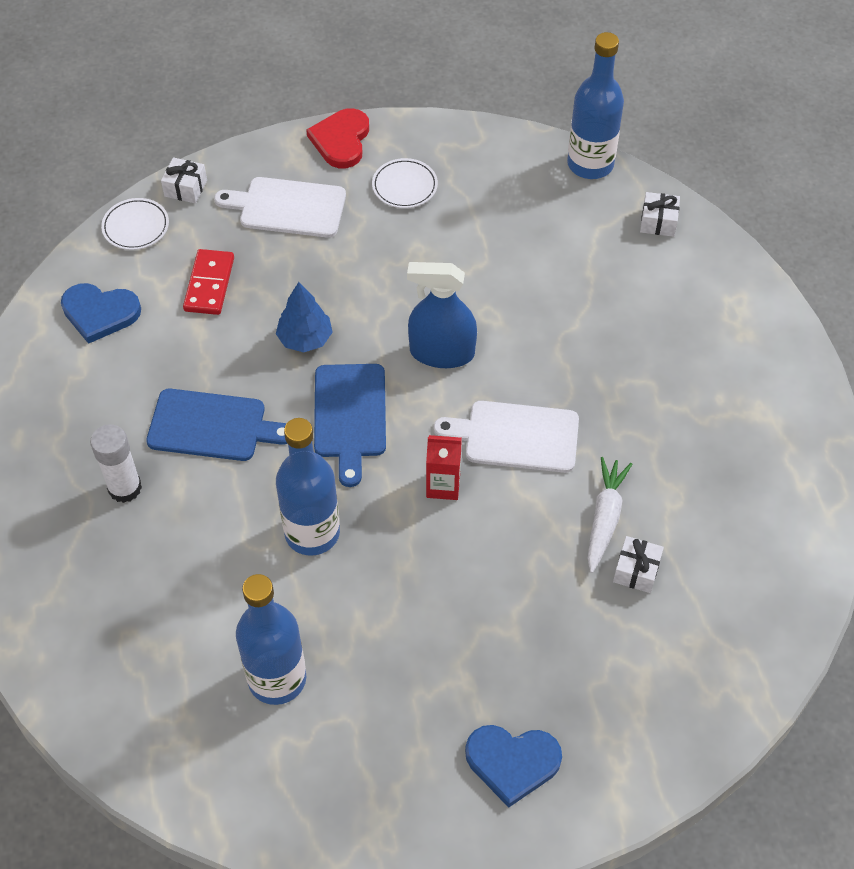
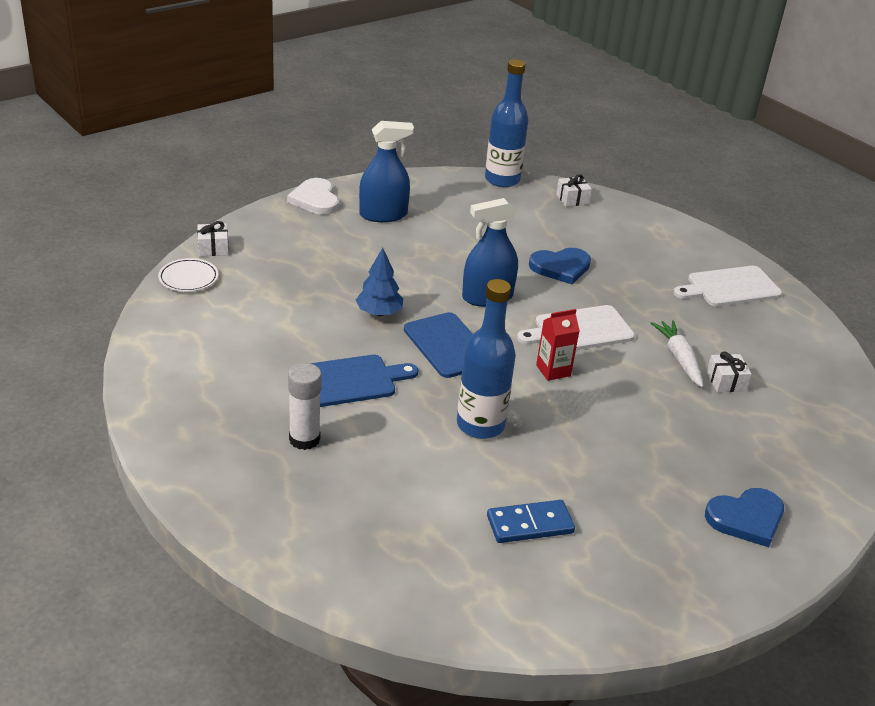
camera: 30 degrees left, 20 degrees down
(100, 313) = (197, 336): blue heart -> blue heart (561, 267)
(209, 284) = (277, 298): red domino -> none
(277, 679) = (530, 524): blue bottle -> blue domino
(287, 207) = (304, 243): white cutting board -> white cutting board (730, 287)
(341, 140) = (315, 199): red heart -> white heart
(404, 186) = (383, 215): white plate -> blue spray bottle

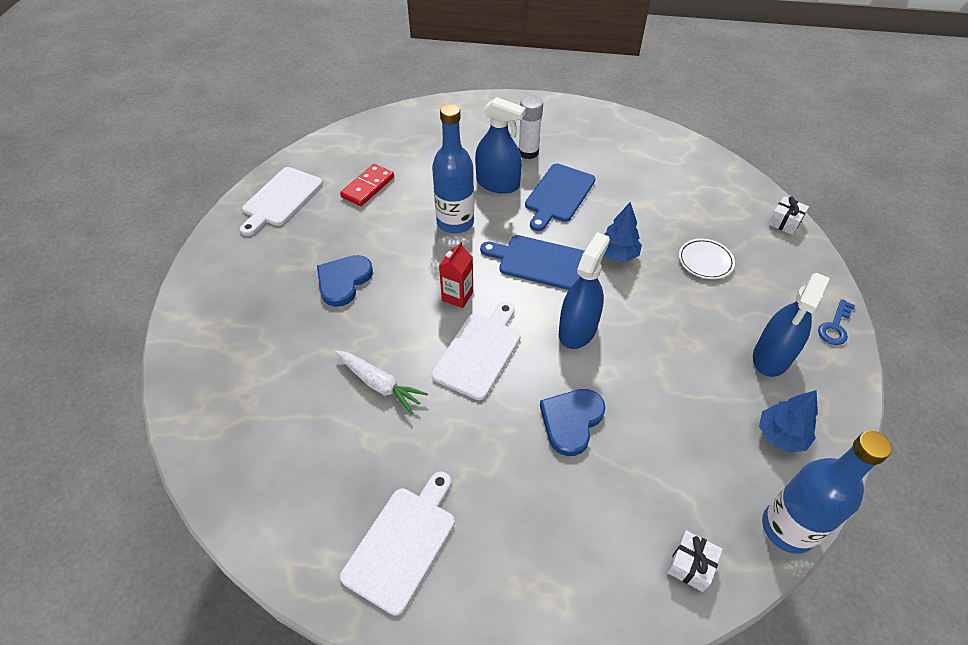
camera: 140 degrees right, 15 degrees up
(188, 278) = (747, 191): white plate -> white plate (705, 261)
(315, 199) = (835, 327): white heart -> blue key
(387, 431) = (497, 183): none -> blue spray bottle
(444, 196) = (781, 435): none -> blue tree
(530, 524) = (368, 187): blue domino -> red domino
(649, 582) = (280, 199): none -> white cutting board
(726, 381) = (325, 388): white gift -> none
(746, 518) = (244, 272): blue heart -> blue heart (343, 281)

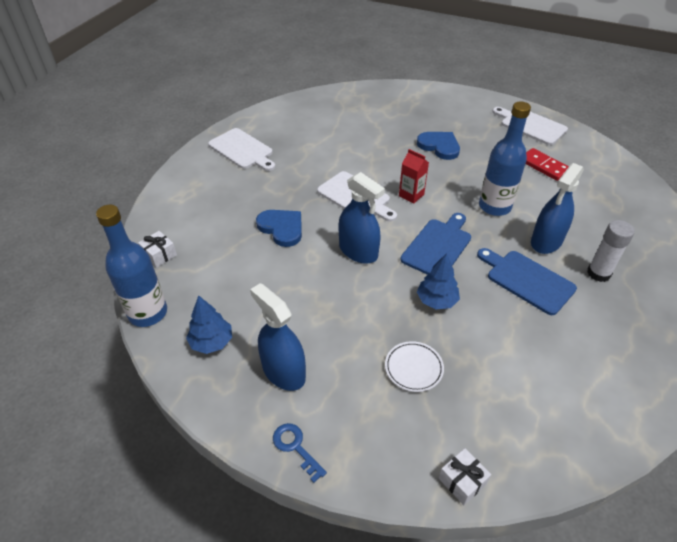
camera: 105 degrees right, 5 degrees down
(379, 384) = (346, 153): white carrot -> none

